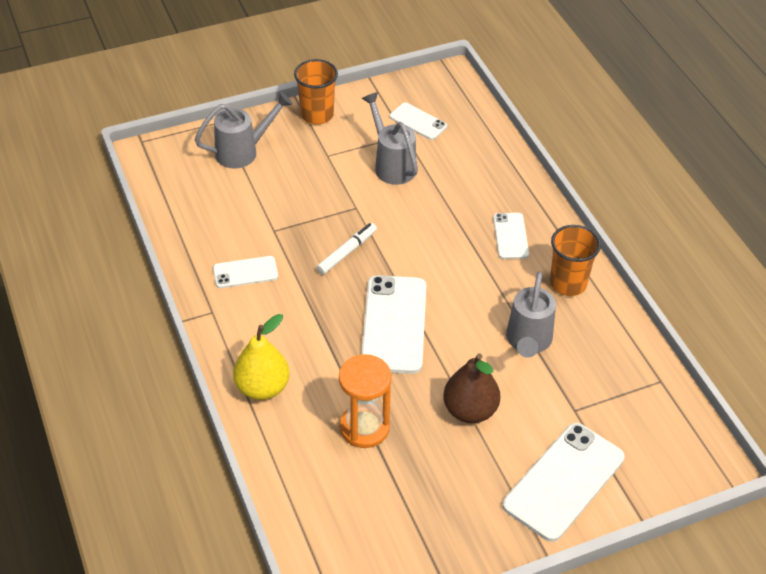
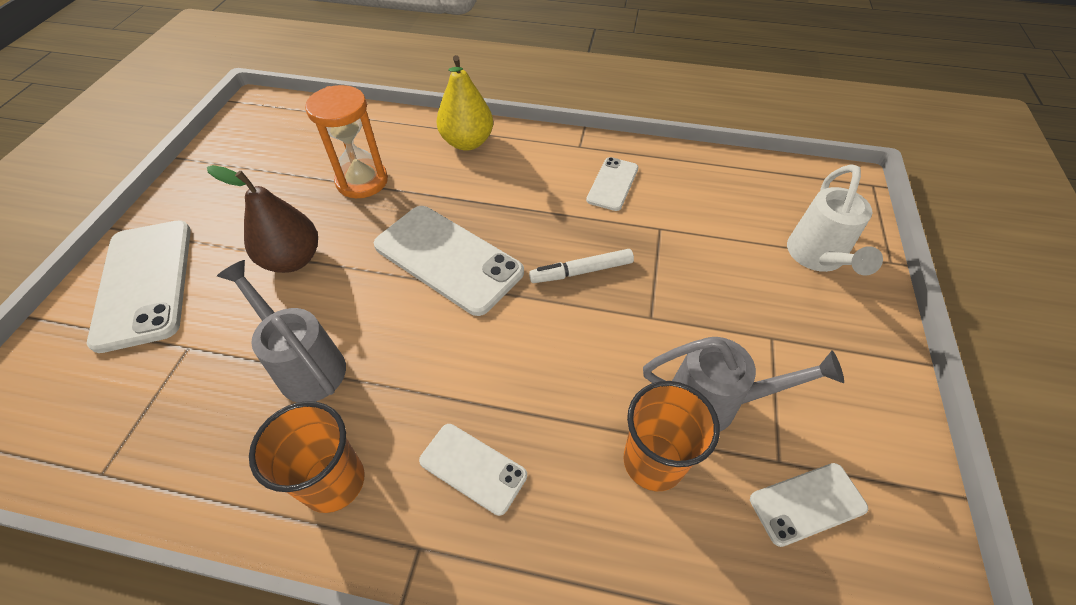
camera: 125 degrees right, 5 degrees up
(244, 151) = (817, 258): grey watering can -> white watering can
(317, 115) = (873, 369): orange cup -> orange cup (653, 461)
(347, 252) = (581, 271): white marker -> white marker turned 90 degrees clockwise

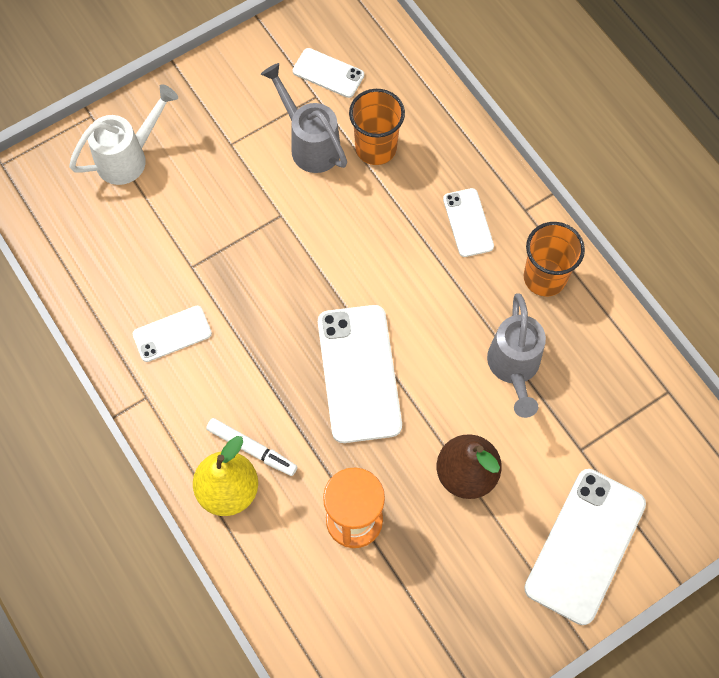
camera: 135 degrees left, 15 degrees up
(581, 271) = (284, 282): white marker -> white marker (252, 449)

